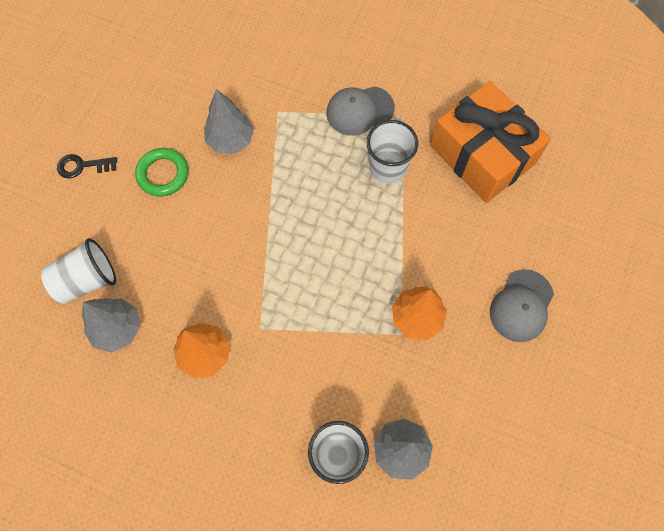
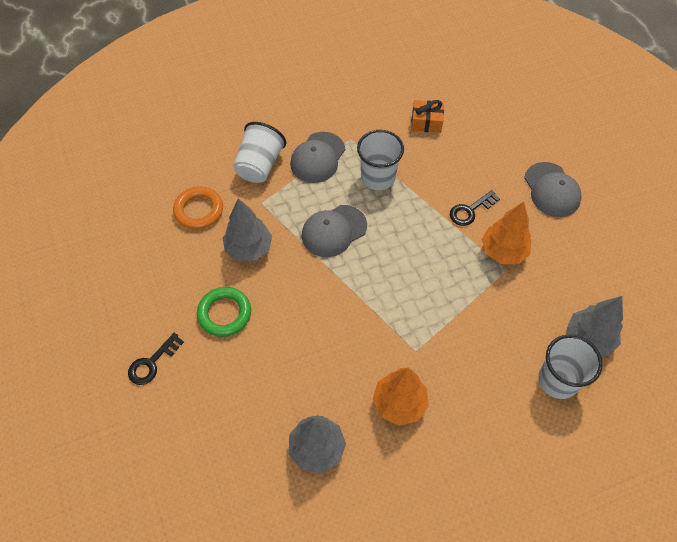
camera: 45 degrees left, 10 degrees down
(86, 280) = (252, 438): white cup -> white cup (259, 165)
(228, 79) = (199, 210): none -> orange ring
(305, 181) = (333, 231): none -> grey cap
(430, 260) = (470, 210): none -> black key
(482, 154) = (426, 122): orange gift -> orange gift, size x0.40

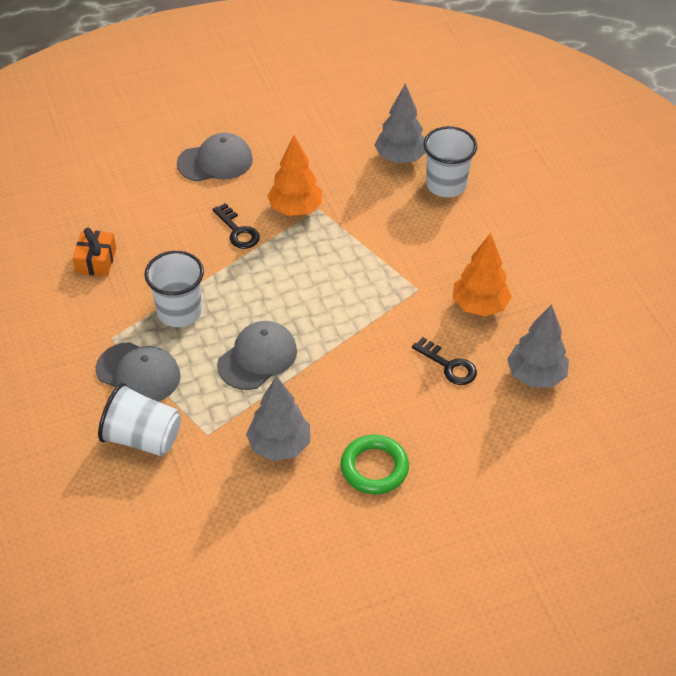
camera: 90 degrees left, 10 degrees down
(152, 363) = (444, 542): black key -> black key (448, 365)
(199, 210) = (213, 506): orange ring -> none
(333, 231) = (257, 358): grey cap -> grey cap turned 105 degrees counterclockwise

